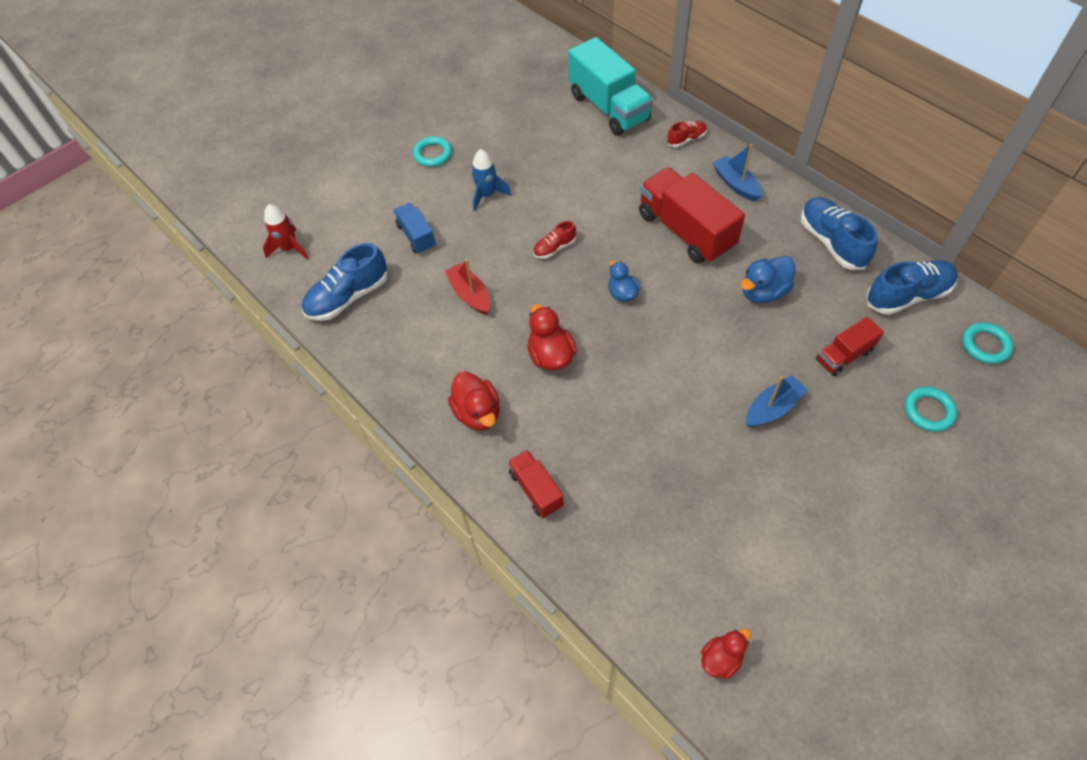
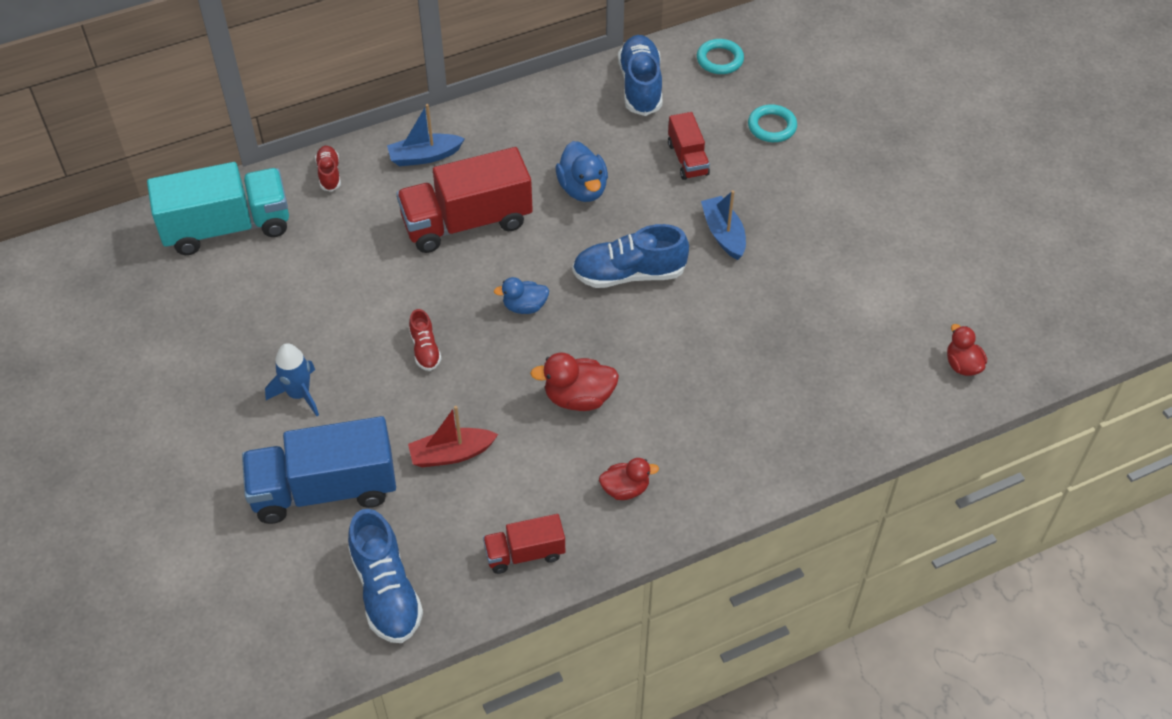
camera: 75 degrees left, 5 degrees down
(289, 248) = (259, 650): red rocket -> none
(416, 236) = (324, 489): blue truck -> blue truck, size x1.90
(432, 154) = (186, 436): turquoise ring -> none
(477, 413) = (625, 489): red duck -> red duck, size x0.66
(536, 489) = (743, 459): red truck -> red truck (525, 553)
(832, 242) = (547, 112): blue shoe -> blue shoe (629, 274)

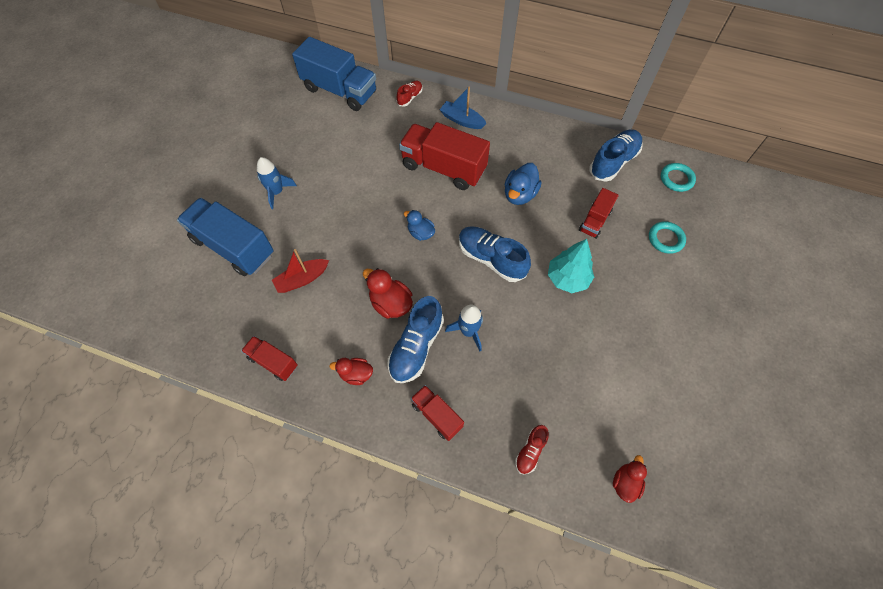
camera: 45 degrees right, 10 degrees up
(227, 227) = (340, 91): turquoise truck -> blue truck
(386, 591) = (198, 321): blue shoe -> blue shoe (416, 347)
(425, 349) = (352, 216): red shoe -> red shoe (530, 451)
(451, 454) = (302, 279): red boat -> red boat turned 60 degrees counterclockwise
(625, 489) = (356, 374): red duck -> red duck turned 150 degrees clockwise
(687, 358) = (468, 331): none -> blue rocket
(723, 234) = (567, 278): blue boat -> turquoise tree
(746, 455) = (437, 415): none -> red truck

